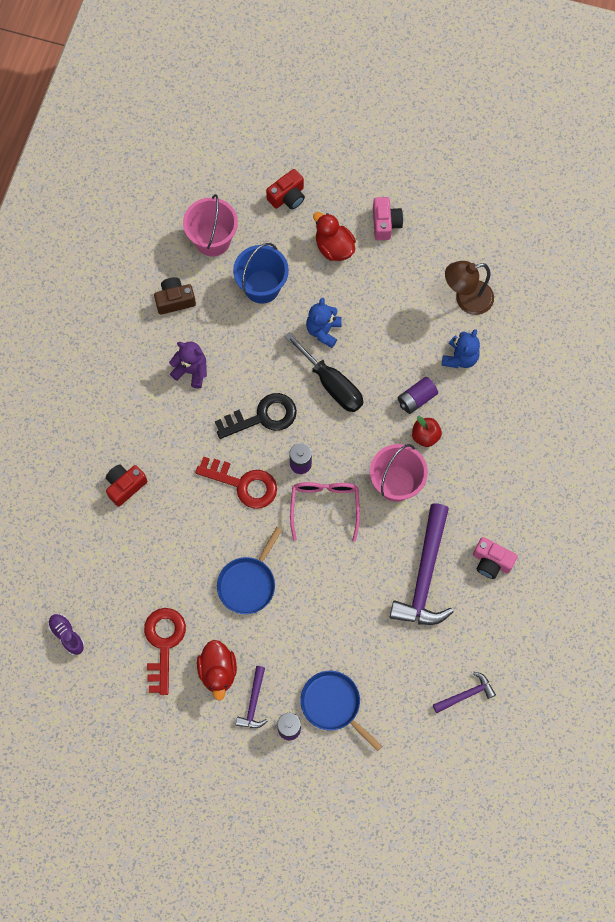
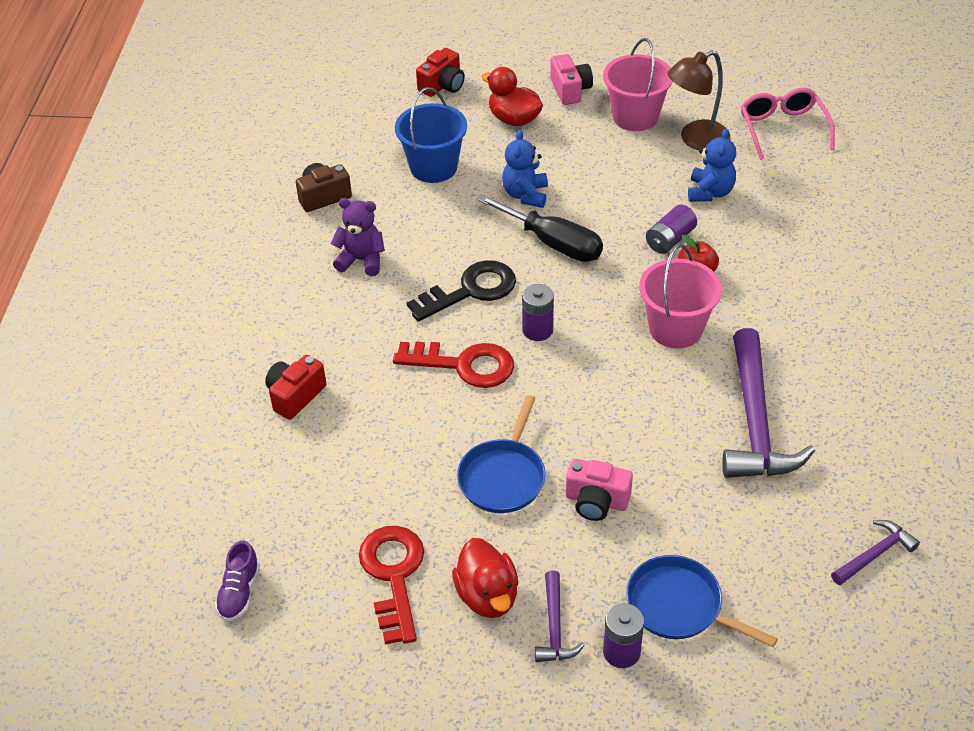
camera: 10 degrees left, 25 degrees down
(67, 635) = (239, 592): purple shoe -> purple shoe turned 120 degrees counterclockwise
(212, 240) = (359, 135): pink bucket -> pink bucket (635, 117)
(324, 506) = (586, 370): pink glasses -> pink glasses (783, 129)
(491, 562) = (841, 390): pink camera -> pink camera (596, 501)

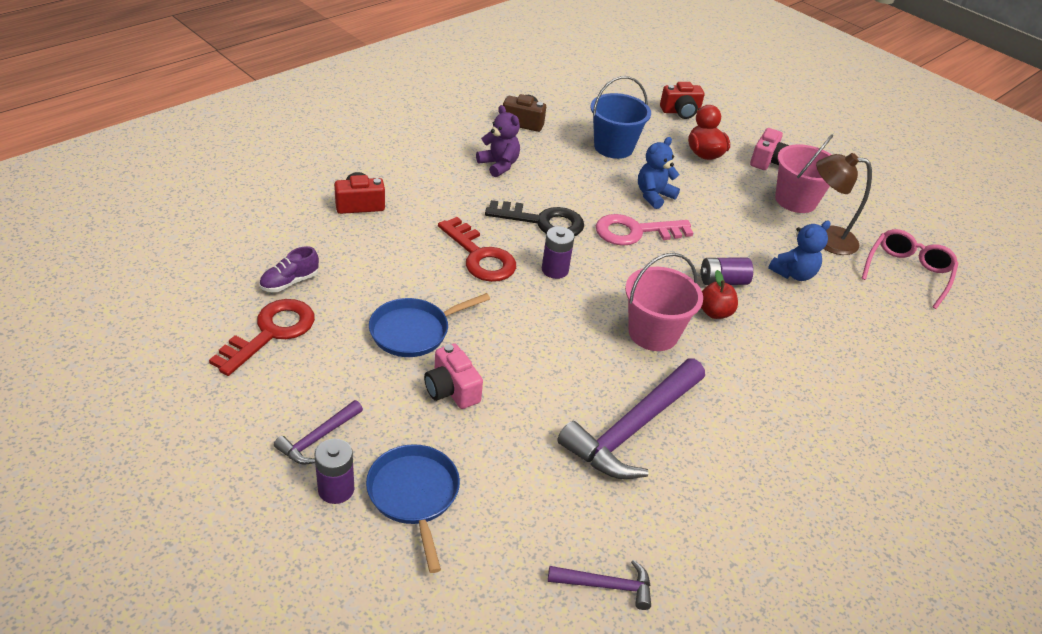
camera: 35 degrees right, 5 degrees down
(239, 592) = (181, 275): purple shoe -> purple shoe (289, 282)
(487, 596) = (305, 387): red duck -> none
(553, 243) = (635, 232): black screwdriver -> pink key

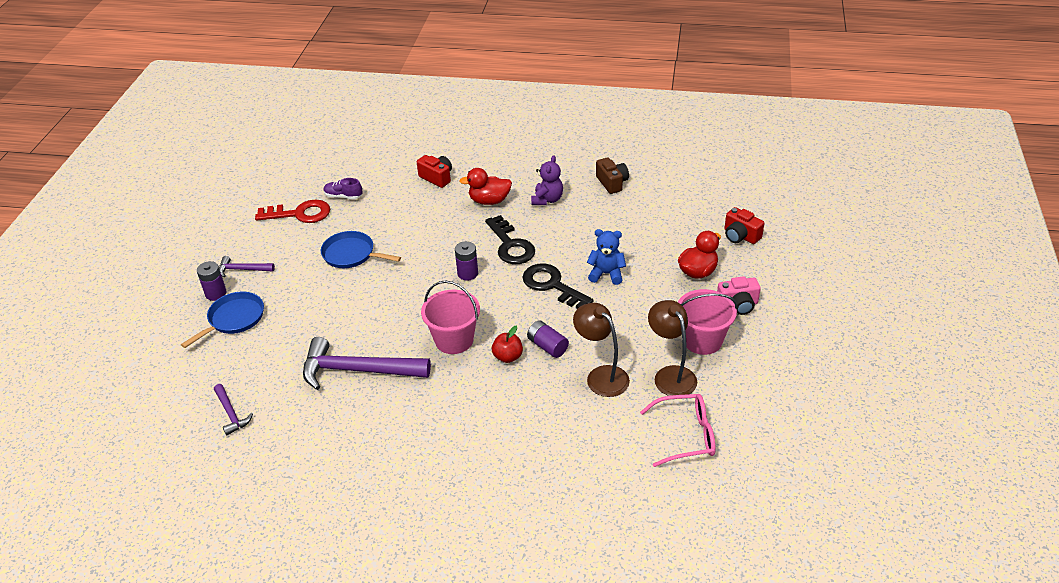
camera: 60 degrees right, 0 degrees up
(451, 196) = (489, 201): none -> red duck
(451, 390) = (320, 291): pink camera -> none
(480, 256) = (444, 241): red key -> none
(613, 147) = (640, 230): blue bucket -> none
(635, 232) = (552, 285): pink key -> black key
(793, 274) = (601, 376): blue teddy bear -> brown lamp

